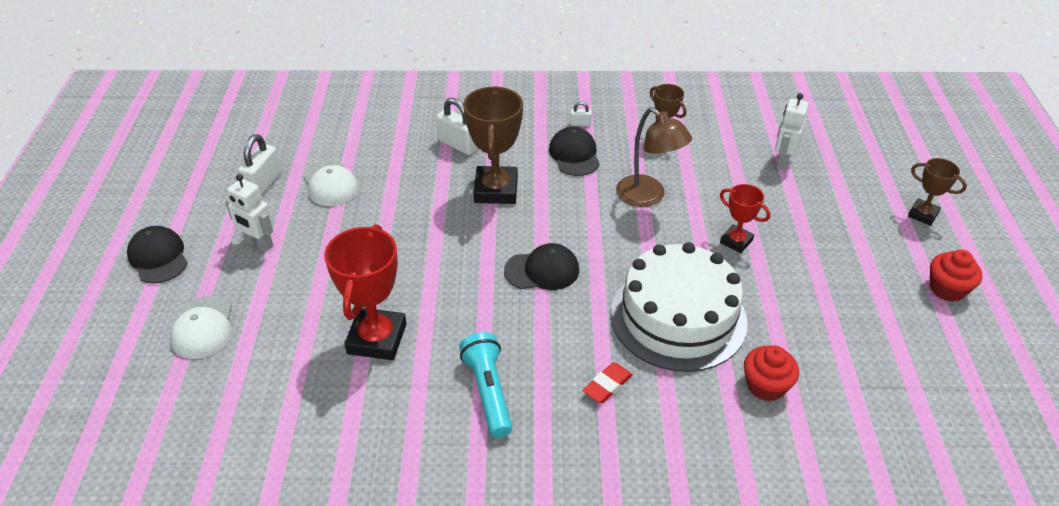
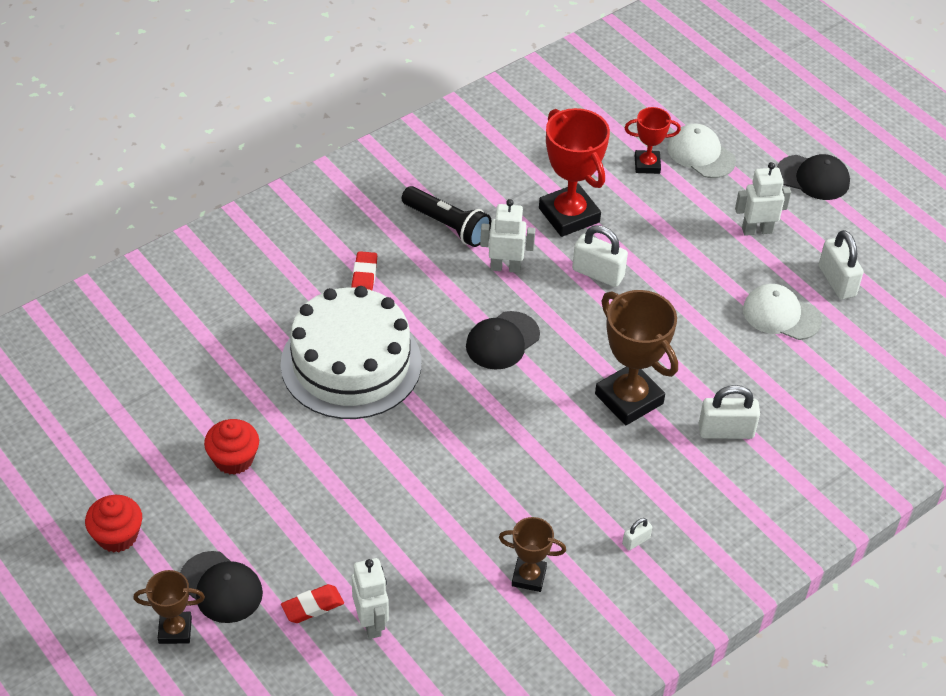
camera: 140 degrees right, 5 degrees up
(414, 279) = (598, 273): none -> white padlock
(479, 324) = (505, 267): none -> white robot
(488, 392) = (447, 225): turquoise flashlight -> black flashlight
(574, 155) = (599, 491): black cap -> black cap (221, 587)
(648, 197) = (477, 479): brown lamp -> none
(736, 241) = (352, 475): red trophy -> red trophy (647, 165)
(766, 386) = (240, 343): red cupcake -> red cupcake (233, 459)
(816, 185) = (312, 606): none -> red eraser

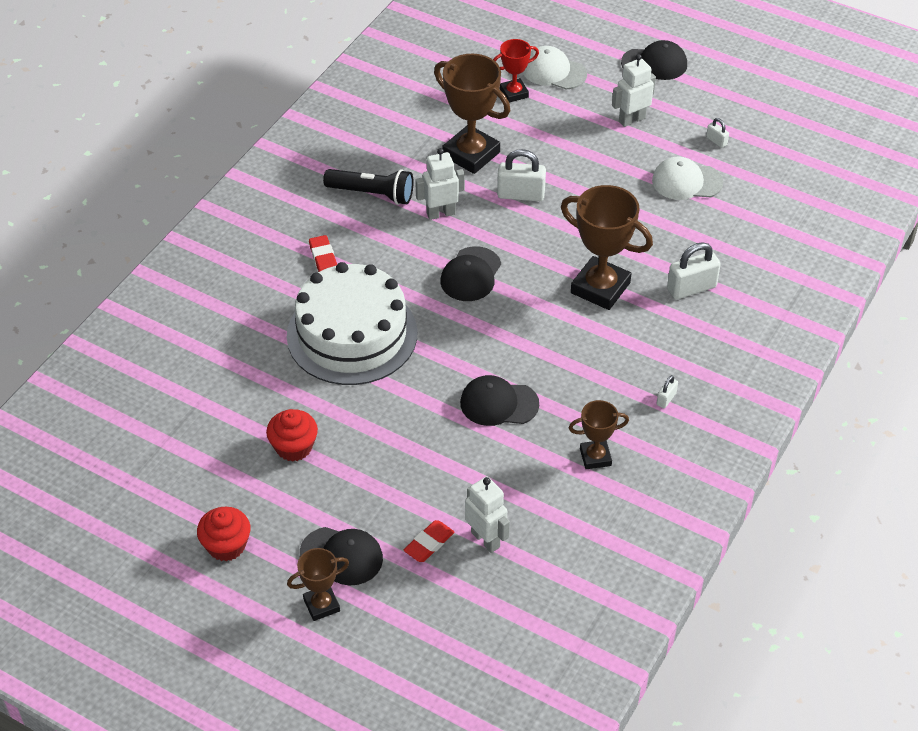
camera: 20 degrees left, 0 degrees up
(459, 485) = (498, 403): none -> black cap
(569, 215) = (471, 154): red trophy -> brown trophy
(837, 281) = (716, 141): white padlock -> white padlock, size x0.50

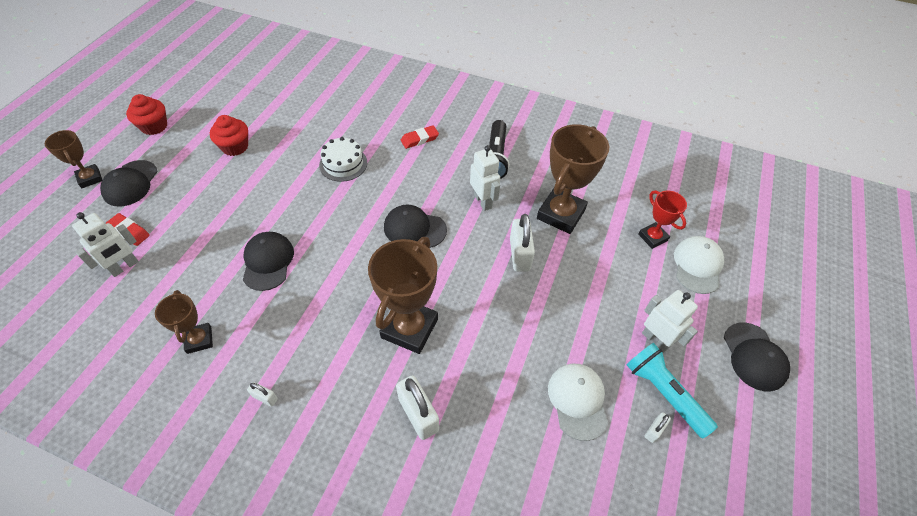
camera: 80 degrees right, 5 degrees up
(352, 334) = (343, 164): white cake -> white cake, size x0.48
(684, 127) = (664, 393): none -> turquoise flashlight

